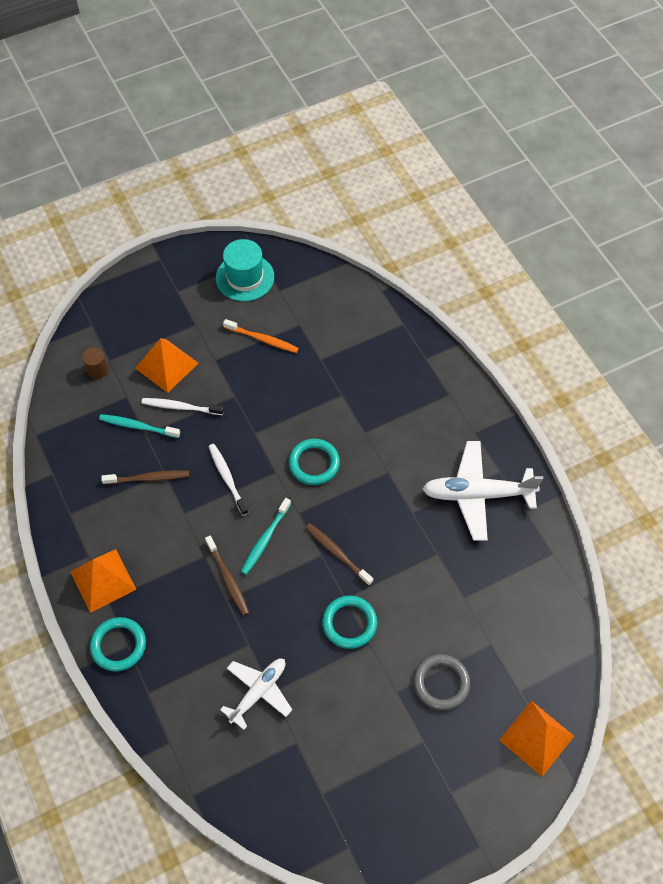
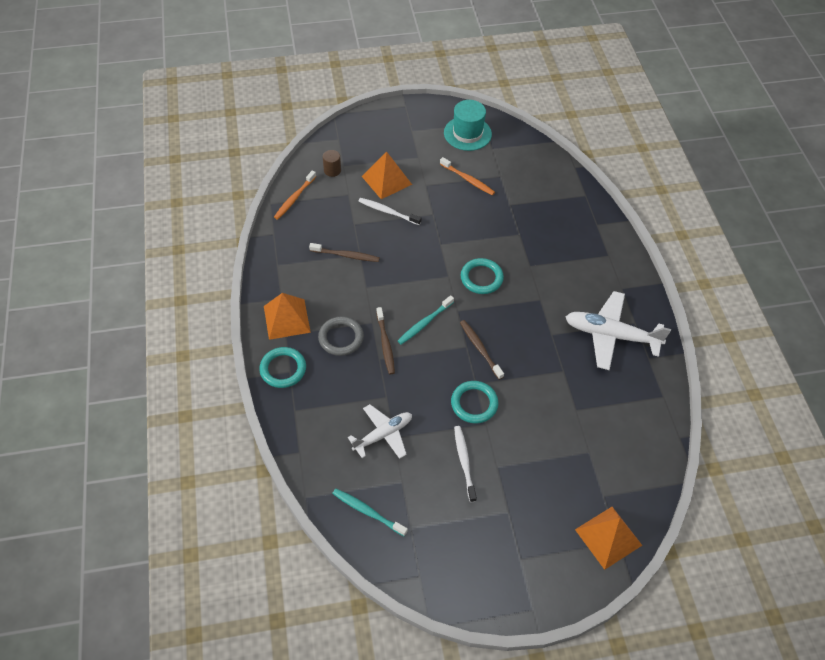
camera: 15 degrees right, 5 degrees down
(63, 419) = (294, 198): none -> orange toothbrush
(138, 426) = (350, 217): turquoise toothbrush -> turquoise toothbrush (367, 511)
(227, 478) = (408, 271): white toothbrush -> white toothbrush (464, 462)
(441, 683) = (537, 470): grey ring -> grey ring (341, 338)

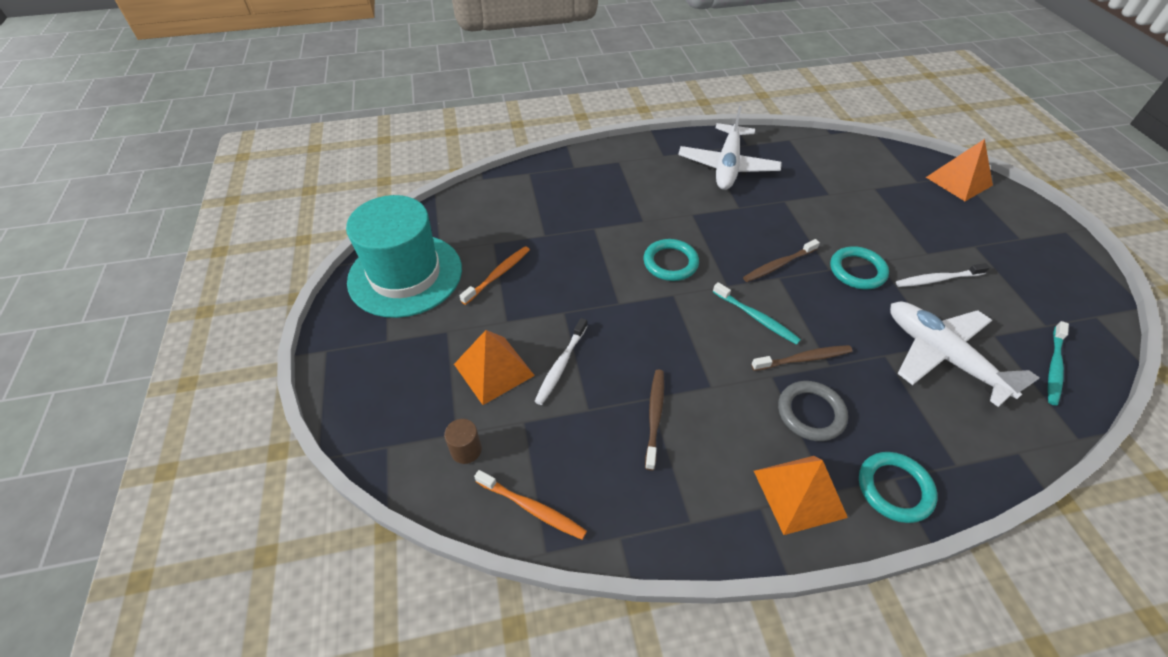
camera: 90 degrees left, 5 degrees down
(383, 434) = (941, 356): white plane -> white plane, size x1.53
(467, 133) = (405, 275): turquoise hat -> turquoise hat, size x1.59

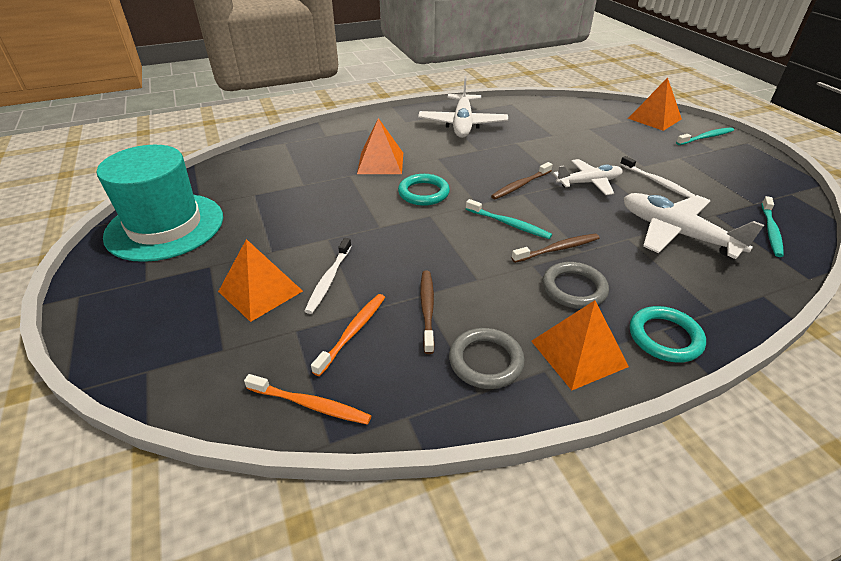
camera: 10 degrees left, 10 degrees down
(466, 450) = (235, 362): brown cylinder -> none
(498, 275) = (260, 217): orange toothbrush -> orange toothbrush (353, 332)
(629, 214) = (380, 163): none -> orange pyramid
(704, 487) = (486, 361): none -> grey ring
(857, 271) = (589, 183): turquoise ring -> white plane
(937, 279) = (657, 182): white toothbrush -> white toothbrush turned 105 degrees counterclockwise
(1015, 218) = (706, 137): none -> turquoise toothbrush

